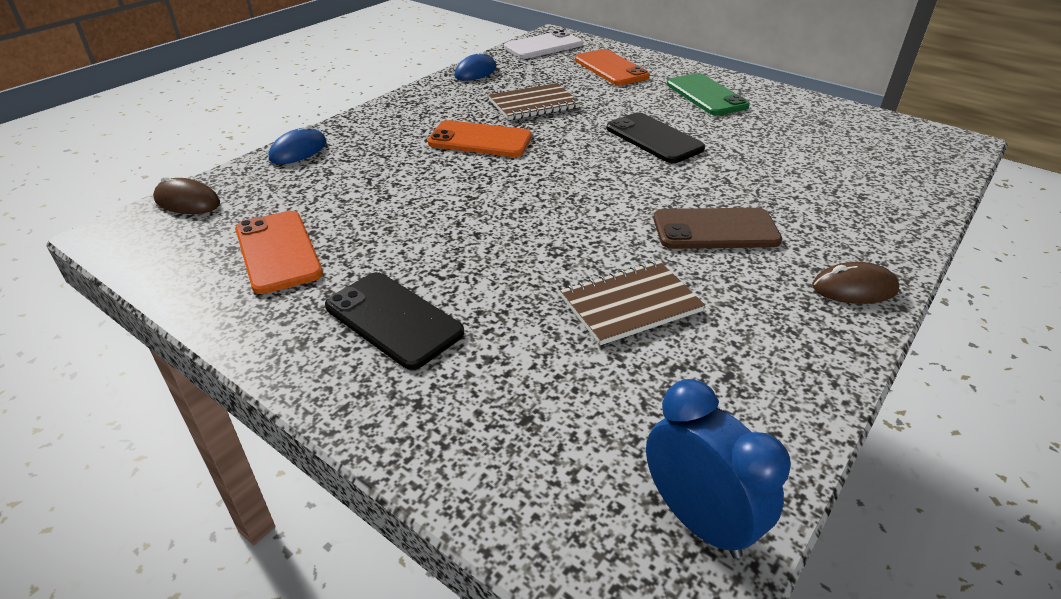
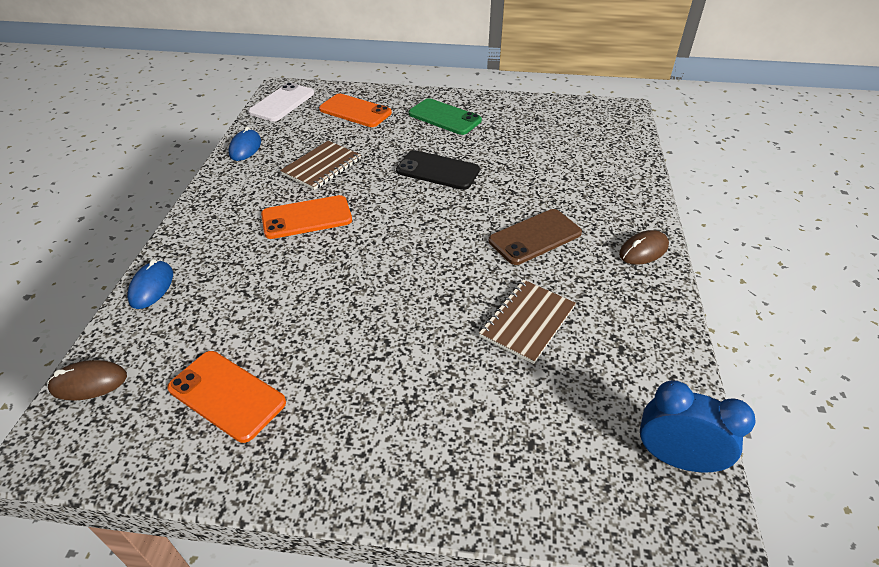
camera: 30 degrees left, 5 degrees up
(393, 319) = (377, 412): black phone -> none

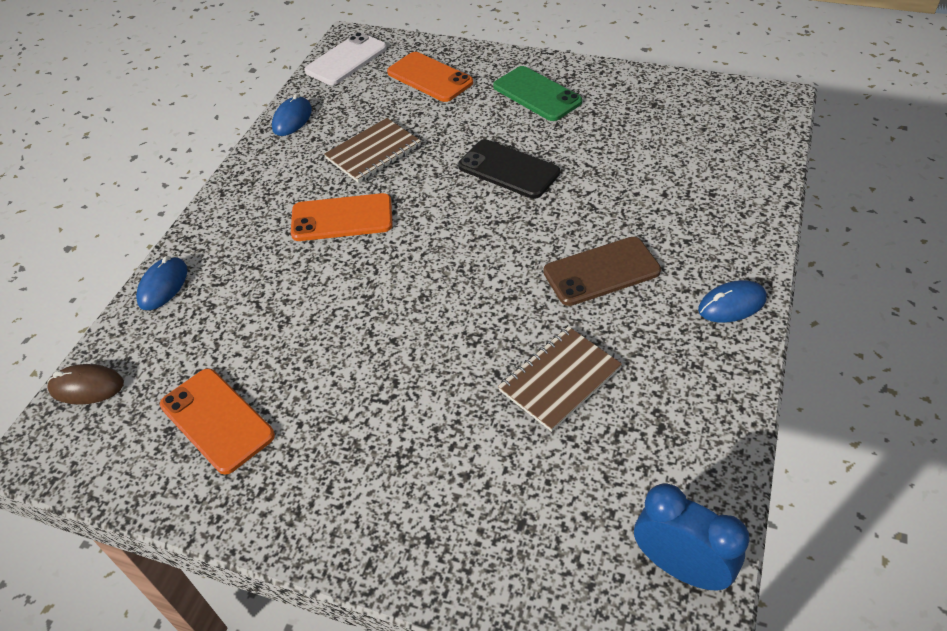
camera: 15 degrees right, 5 degrees up
(643, 250) = (731, 304): brown mouse -> blue mouse

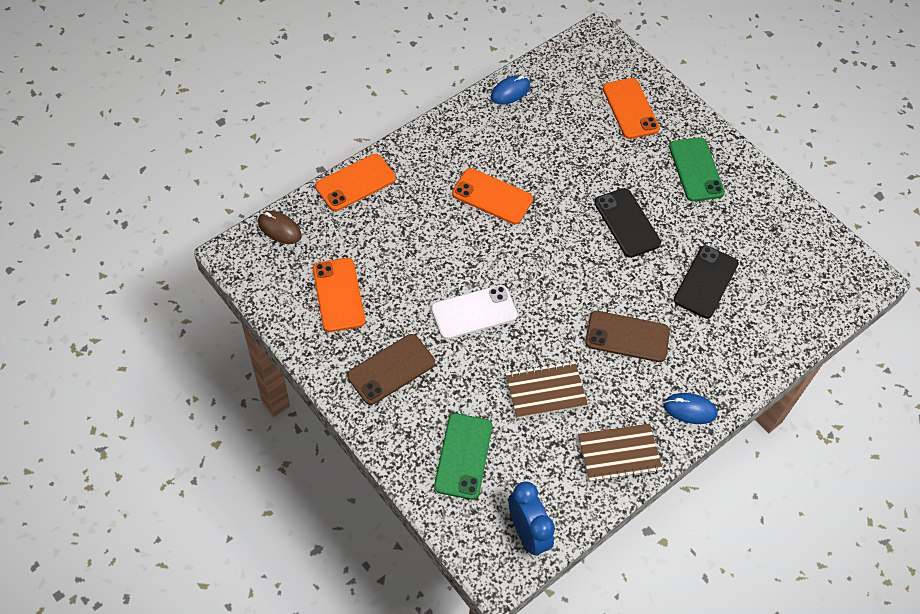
camera: 25 degrees right, 10 degrees up
(163, 286) = (355, 183): blue mouse -> orange phone
(346, 60) = (582, 56): white phone -> white phone (474, 312)
(348, 469) = (391, 369): none -> brown phone
(373, 152) = (546, 154): brown notebook -> brown notebook (619, 454)
(521, 520) = (463, 456): none -> green phone
(634, 179) = (705, 282): none -> black phone

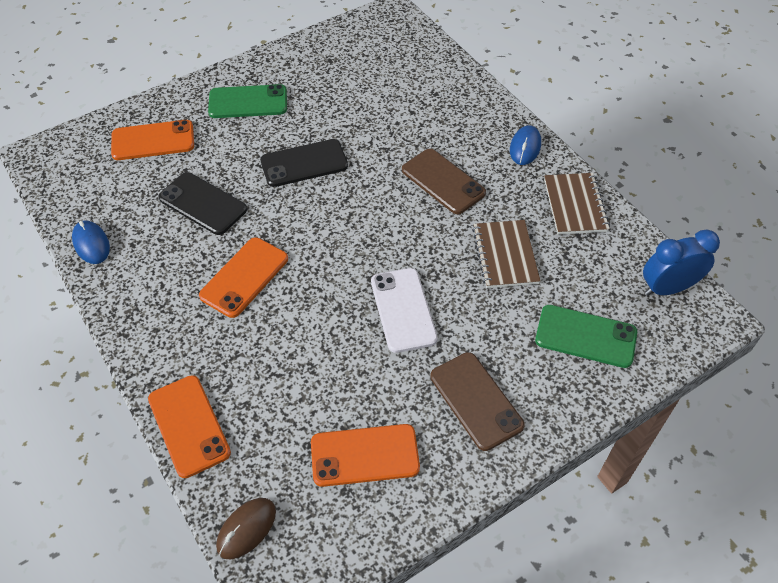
camera: 80 degrees left, 5 degrees down
(627, 337) = (443, 181): brown phone -> brown phone turned 60 degrees counterclockwise
(705, 282) = (384, 115): black phone -> black phone (203, 204)

